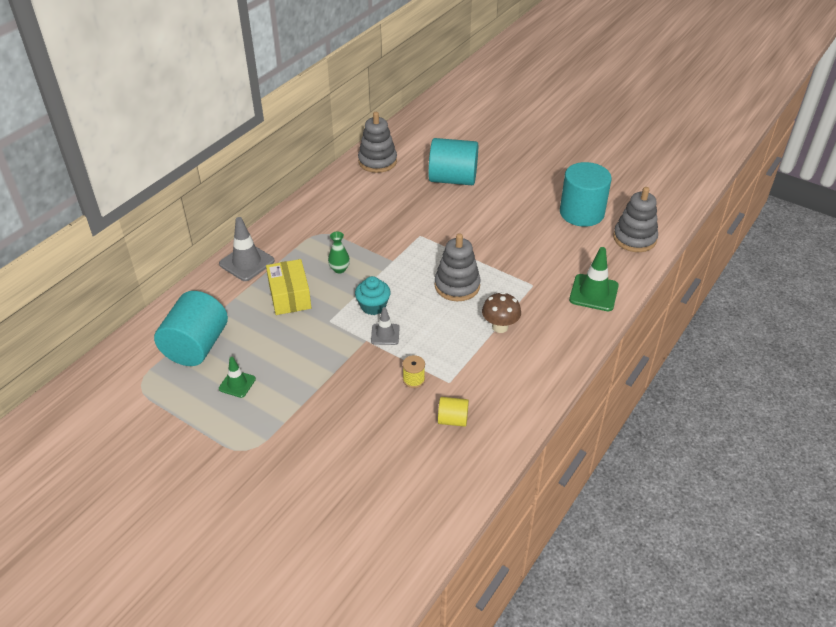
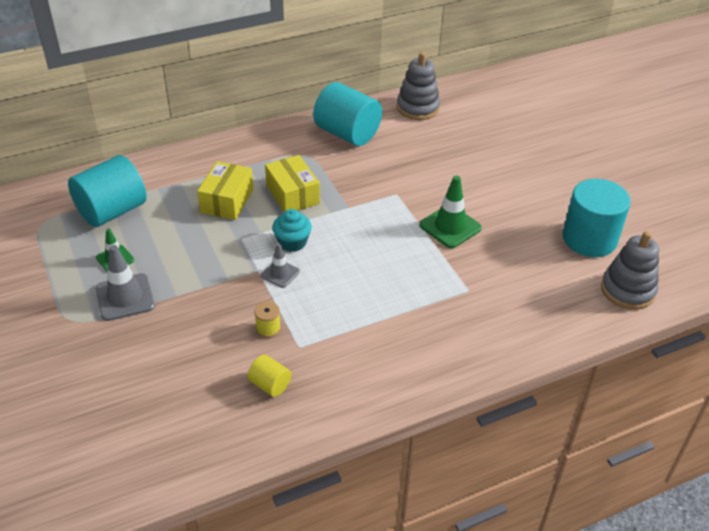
camera: 30 degrees right, 0 degrees up
(247, 262) = (217, 155): grey traffic cone -> grey traffic cone (125, 297)
(339, 269) = (292, 195): green vase -> yellow box
(453, 179) = (478, 152): turquoise cylinder -> turquoise cylinder (347, 133)
(457, 286) = (390, 258): grey stacking toy -> none
(500, 327) = (397, 317): brown mushroom -> none
(593, 293) = (528, 327): green traffic cone -> green traffic cone (450, 227)

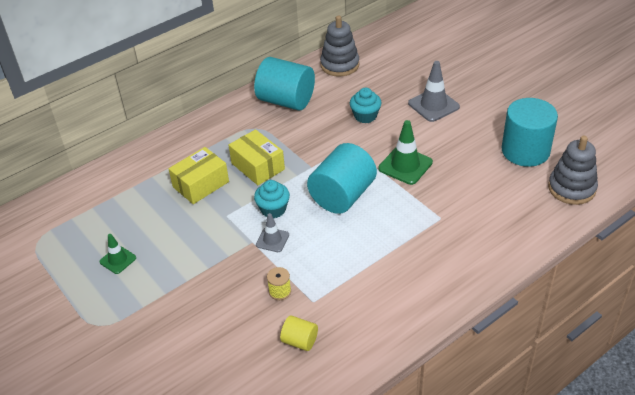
camera: 10 degrees left, 0 degrees up
(112, 211) = (98, 216): turquoise cylinder -> turquoise cylinder (342, 196)
(125, 297) = (140, 293): grey traffic cone -> grey traffic cone (433, 105)
(227, 201) = (201, 184): yellow box -> yellow box turned 45 degrees clockwise
(426, 166) = (365, 116): none -> turquoise cupcake

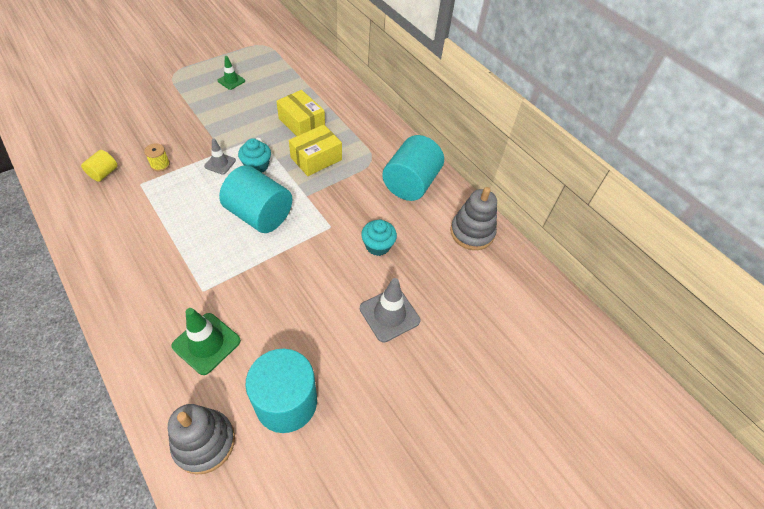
camera: 85 degrees right, 10 degrees up
(405, 165) = (290, 271): green traffic cone -> green traffic cone (206, 343)

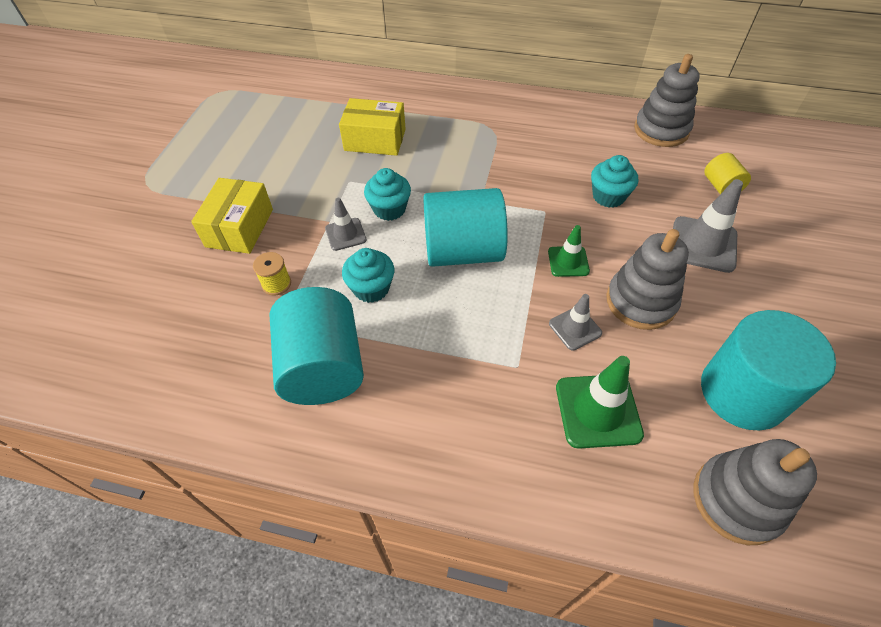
camera: 35 degrees left, 0 degrees up
(104, 173) = (216, 344): yellow cylinder -> yellow cylinder (721, 186)
(194, 199) = (371, 288): none -> turquoise cupcake
(231, 81) = (233, 147): green traffic cone -> green traffic cone (568, 261)
(255, 297) = (575, 328): none -> grey traffic cone
(307, 313) = (640, 301): none -> grey stacking toy
(316, 158) = (439, 162): yellow box -> yellow box (239, 228)
(411, 184) = (556, 125): turquoise cylinder -> turquoise cylinder (323, 367)

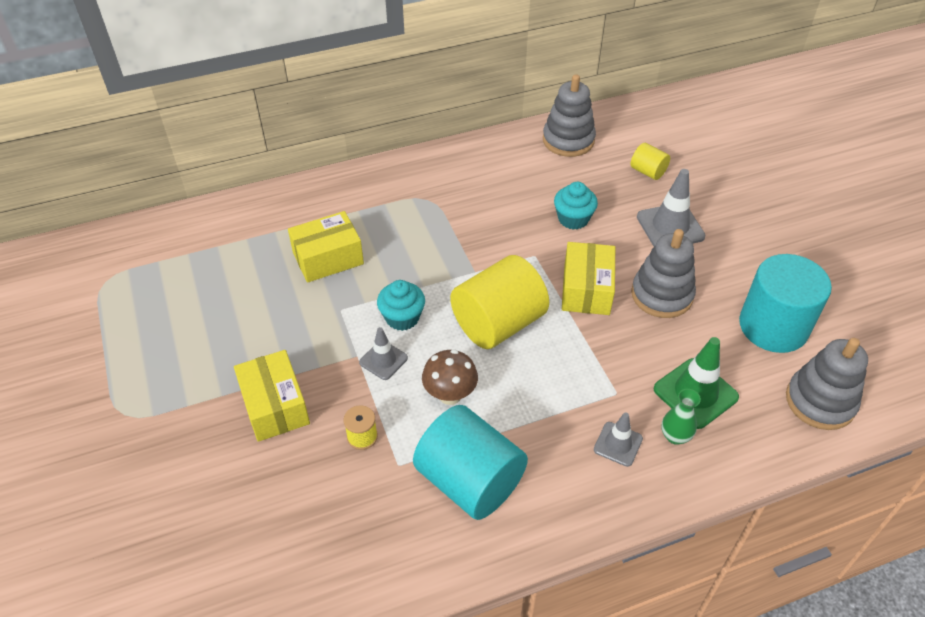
camera: 35 degrees left, 5 degrees down
(371, 288) = (450, 395): turquoise cupcake -> brown mushroom
(463, 251) = (498, 323): turquoise cylinder -> yellow cylinder
(541, 439) = (675, 436): none -> green vase
(568, 261) = (586, 290): green traffic cone -> yellow box
(575, 328) = (633, 341): grey traffic cone -> grey traffic cone (618, 444)

